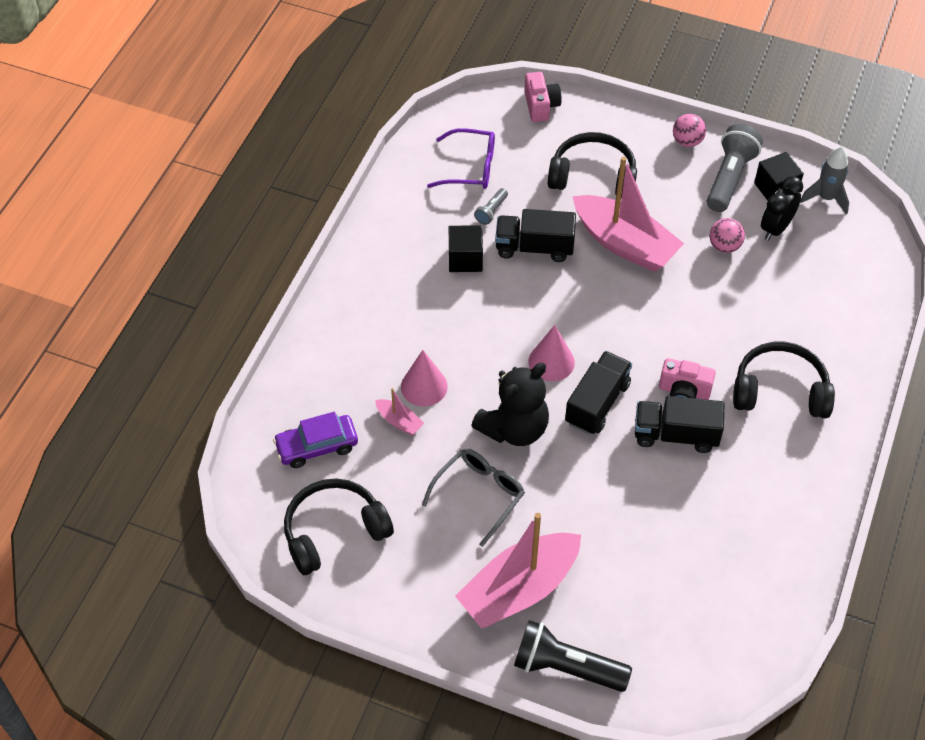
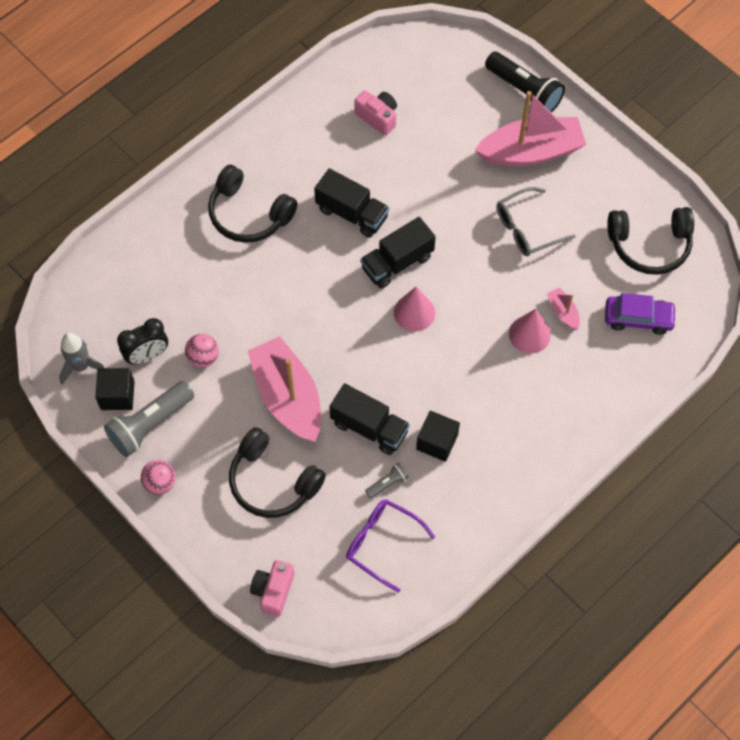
camera: 155 degrees left, 10 degrees up
(514, 428) = (474, 269): black teddy bear -> none
(684, 392) = (323, 244): pink camera -> pink camera (378, 117)

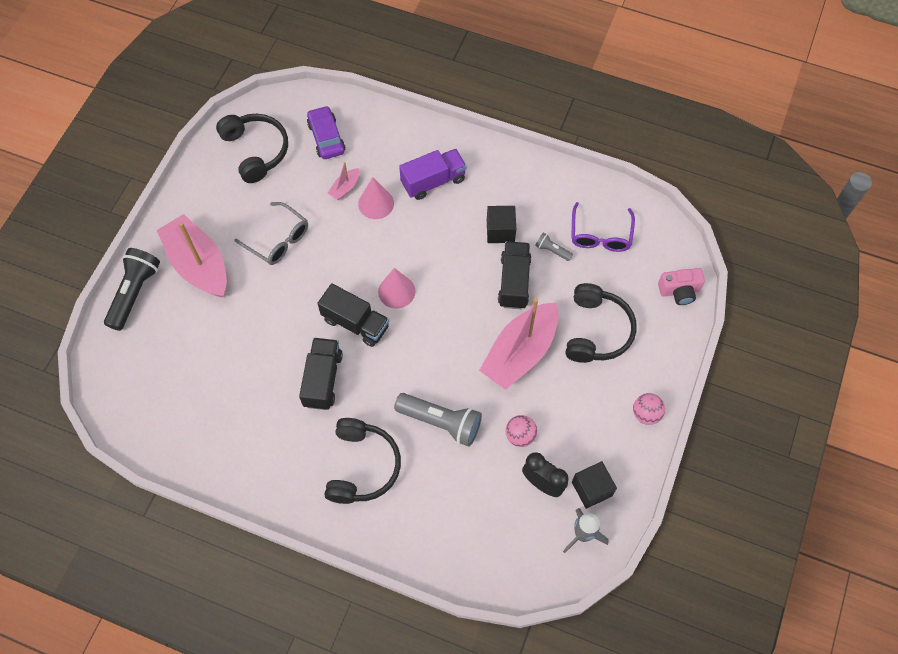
camera: 115 degrees left, 0 degrees up
(150, 424) = (602, 448): grey flashlight -> grey flashlight (441, 422)
(378, 117) = (210, 402): pink camera -> none
(532, 402) = (433, 181): none -> purple truck

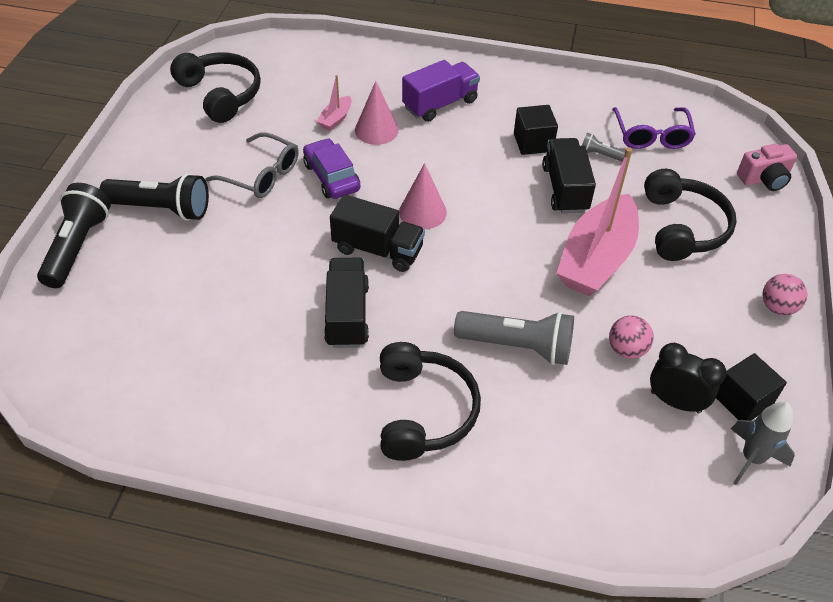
camera: 10 degrees left, 15 degrees down
(198, 264) = (161, 209): pink boat -> black flashlight
(326, 138) = (304, 76): purple car -> purple car (331, 177)

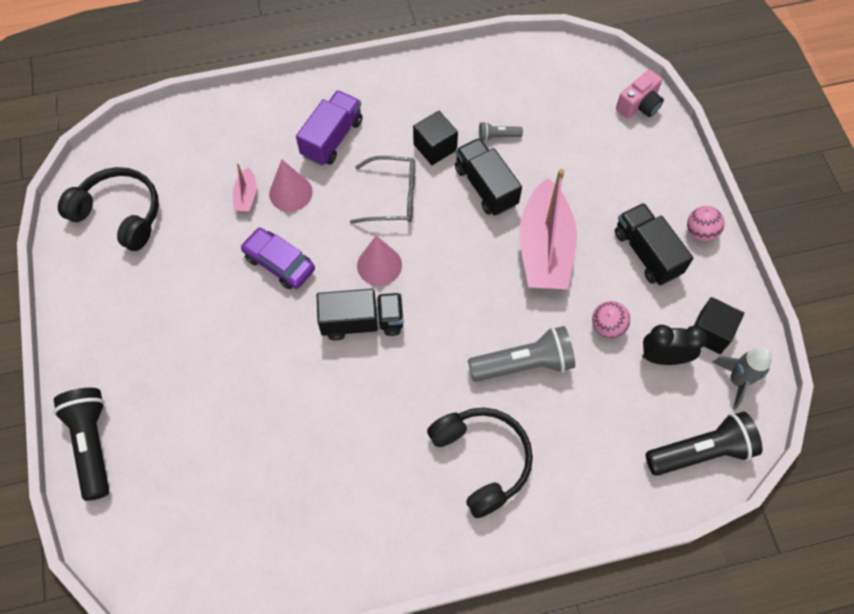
camera: 25 degrees left, 15 degrees up
(161, 209) = (144, 368): black flashlight -> black flashlight (701, 451)
(262, 175) = (215, 289): grey glasses -> grey glasses (393, 197)
(347, 315) = (373, 400): black truck -> black truck (647, 253)
(651, 136) = (530, 97): purple glasses -> none
(682, 227) = (597, 185): black headphones -> none

